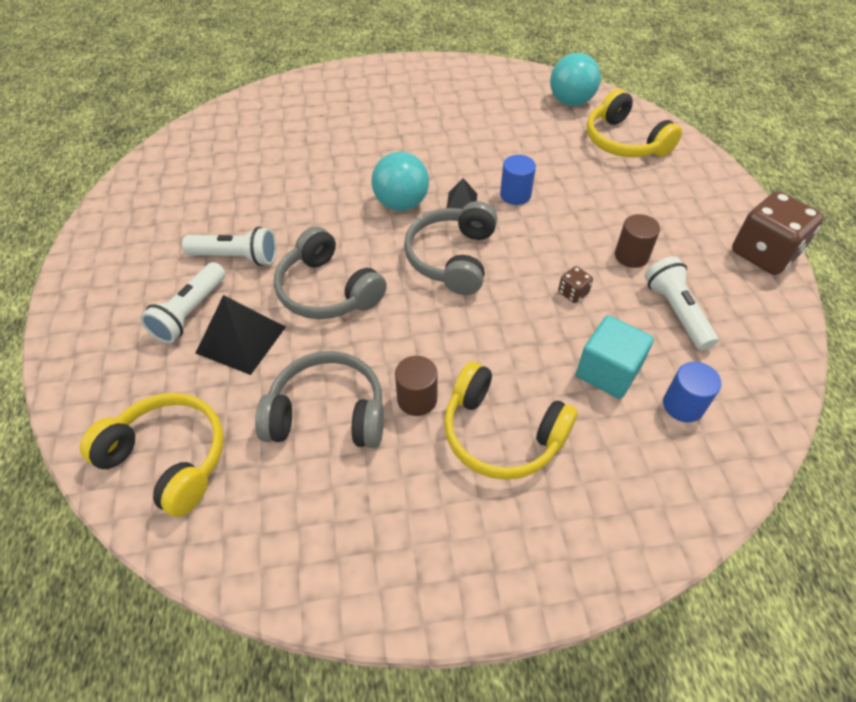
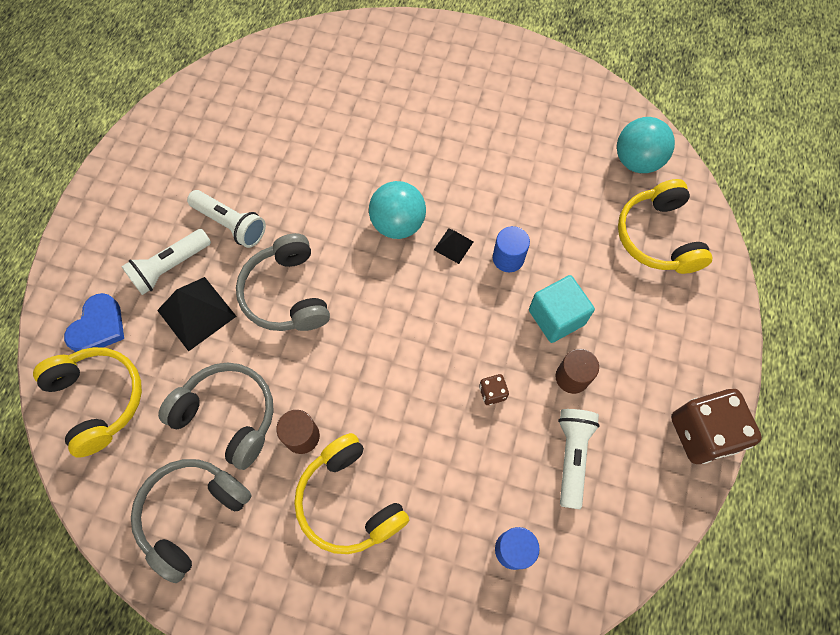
camera: 25 degrees right, 15 degrees up
(134, 392) = (98, 327): none -> blue heart
(452, 258) = (409, 306): grey headphones -> grey headphones (192, 514)
(608, 372) = (471, 486): turquoise cube -> turquoise cube (556, 317)

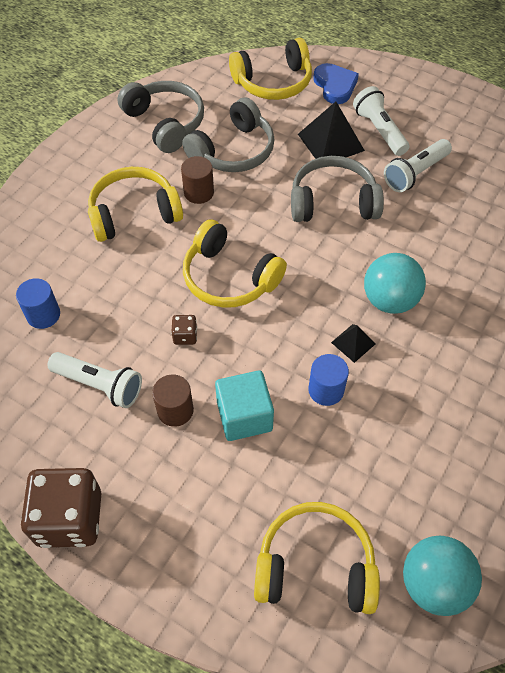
camera: 105 degrees right, 10 degrees down
(98, 327) = (335, 86): blue heart -> blue heart turned 150 degrees counterclockwise
(411, 371) = (229, 278): none -> yellow headphones

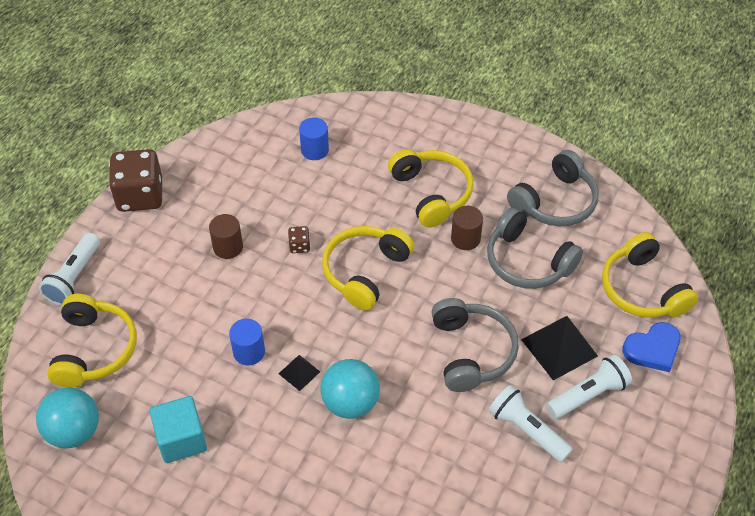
camera: 85 degrees right, 5 degrees down
(100, 385) = (250, 196): white flashlight -> white flashlight (74, 277)
(244, 416) = (223, 294): turquoise cube -> turquoise cube (181, 439)

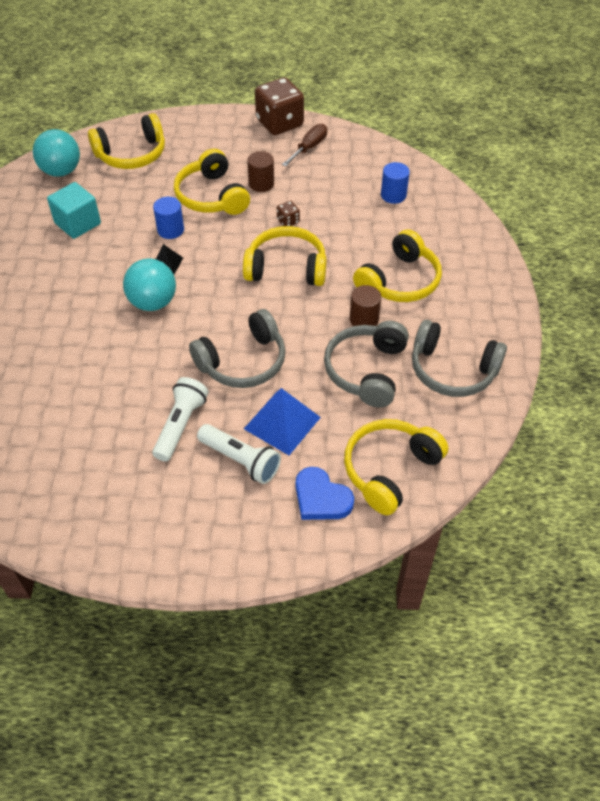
camera: 65 degrees right, 0 degrees up
(74, 277) = (187, 122): white flashlight -> none
(198, 186) = (309, 148): none -> brown screwdriver
(219, 297) = (211, 196): none -> yellow headphones
(559, 347) = (282, 423): black pyramid -> blue pyramid

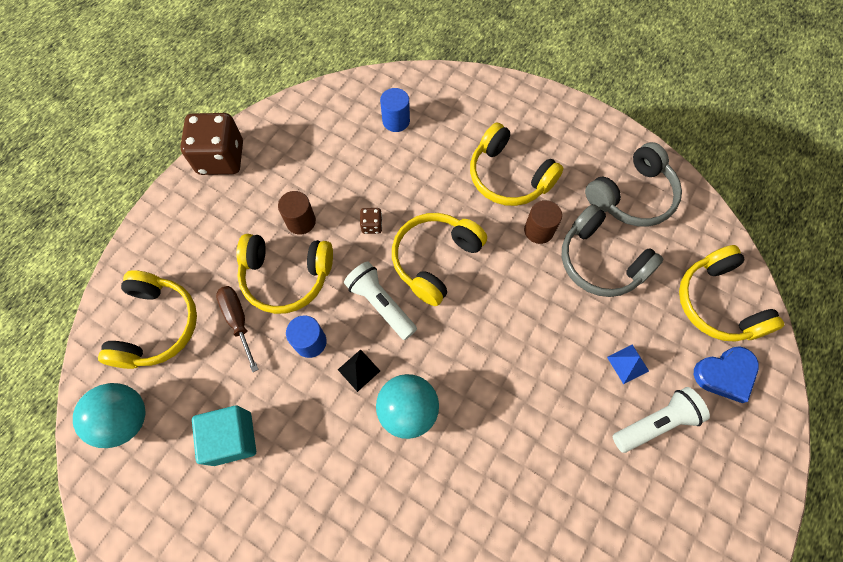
camera: 60 degrees left, 15 degrees up
(180, 425) = (588, 459): white flashlight -> white flashlight (380, 304)
(243, 362) = (537, 361): grey headphones -> none
(282, 423) = (628, 364): blue pyramid -> blue pyramid, size x0.54
(309, 148) = (279, 152): brown screwdriver -> brown screwdriver (238, 321)
(400, 281) = (508, 177): yellow headphones -> yellow headphones turned 150 degrees clockwise

